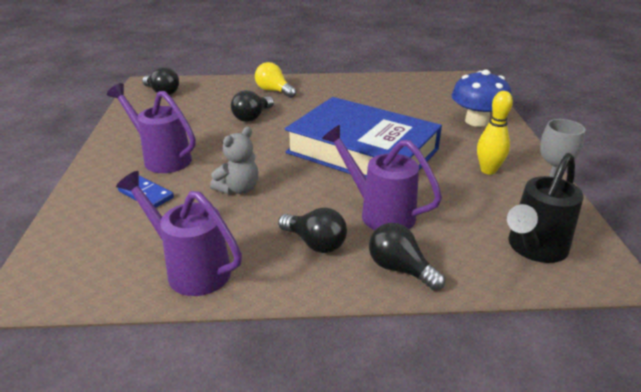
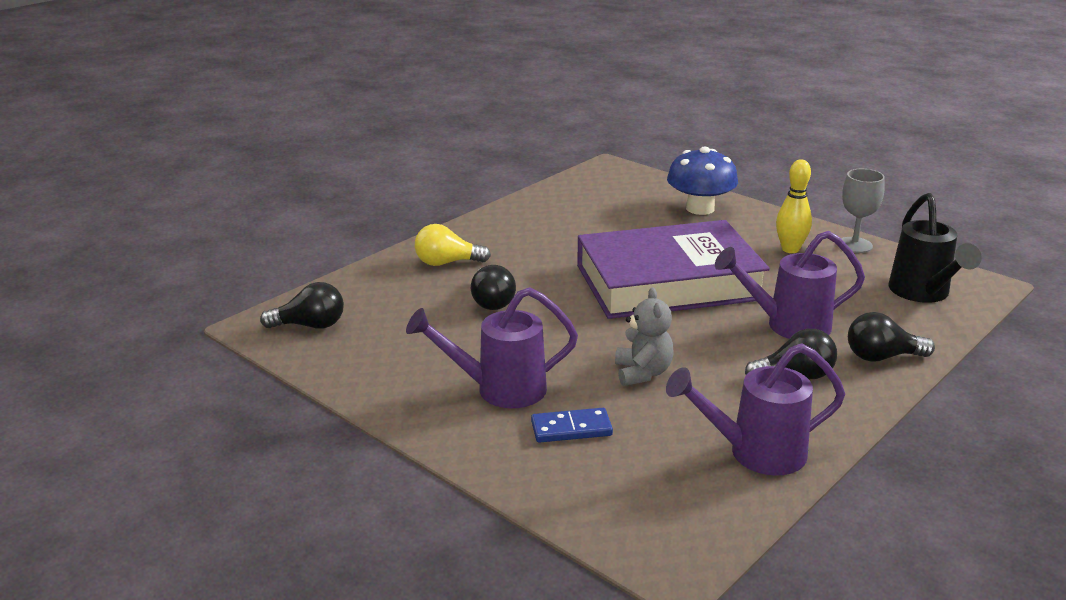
camera: 45 degrees left, 5 degrees down
(362, 151) = (668, 282): blue book -> purple book

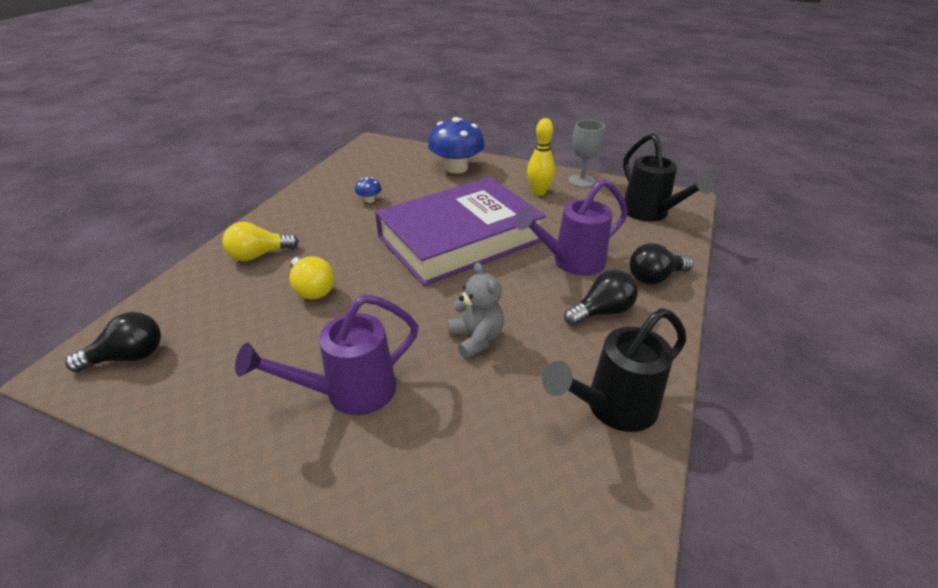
camera: 20 degrees left, 10 degrees up
(491, 301) = (312, 289): black light bulb -> yellow light bulb
(571, 429) = (436, 424): blue domino -> none
(581, 228) = (369, 200): none -> blue mushroom
(755, 453) = (612, 408): purple watering can -> black watering can

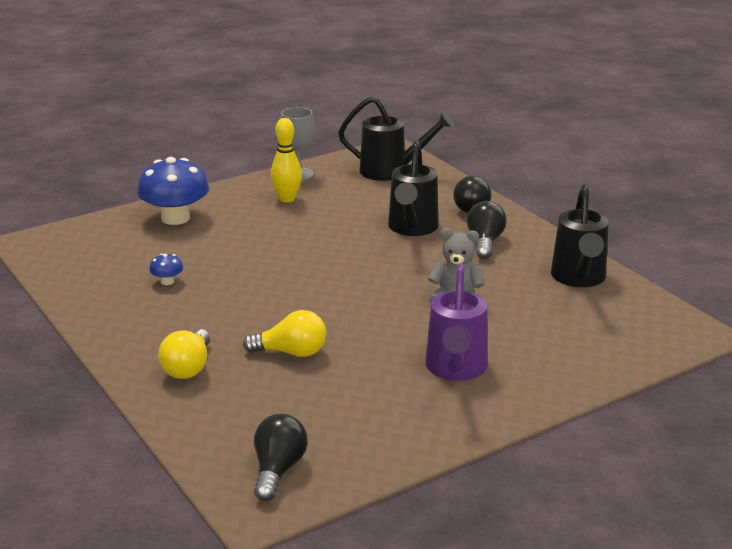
camera: 55 degrees left, 10 degrees down
(460, 239) = (310, 260): purple book -> none
(571, 262) = (412, 228): purple watering can -> black watering can

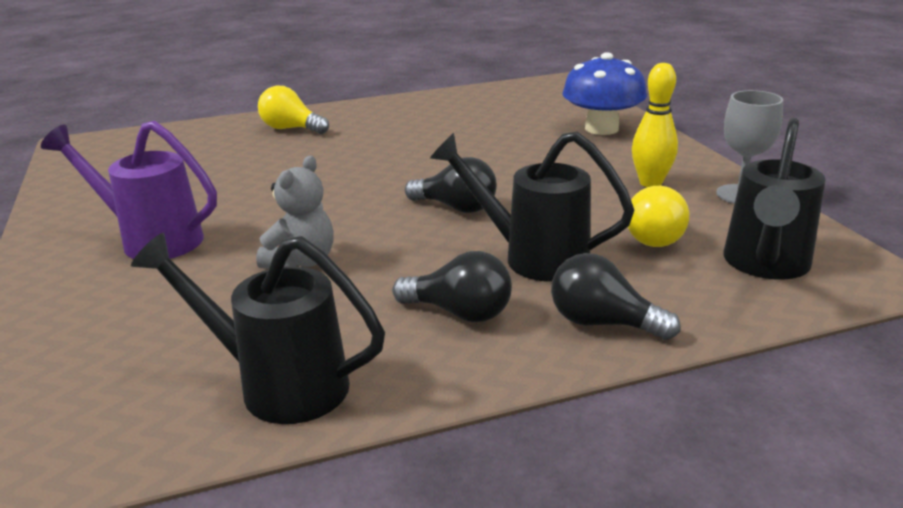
camera: 105 degrees right, 0 degrees up
(167, 281) = (454, 124): blue mushroom -> none
(278, 470) = (109, 152): black light bulb -> black light bulb (456, 207)
(291, 352) = (274, 165): yellow light bulb -> yellow light bulb (655, 236)

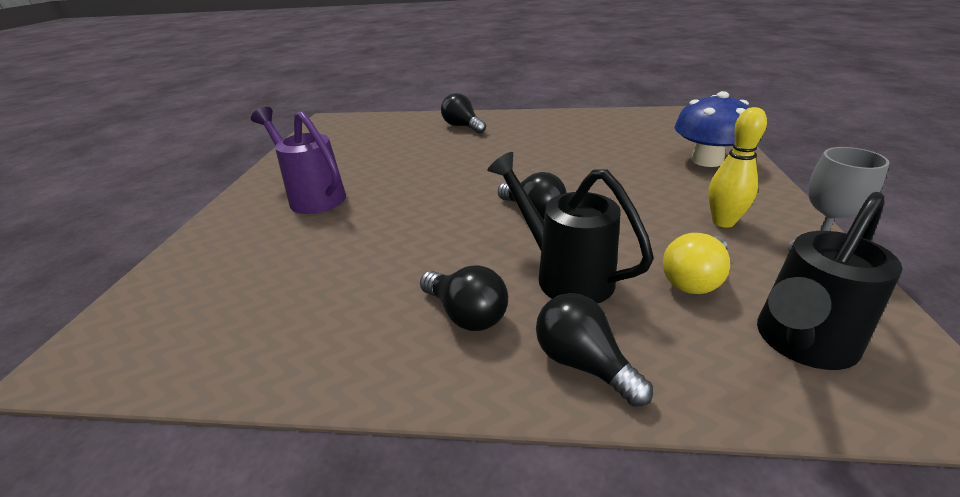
camera: 25 degrees right, 5 degrees up
(278, 384) = (289, 342): black watering can -> none
(291, 129) = (462, 127): yellow light bulb -> black light bulb
(301, 262) = (388, 236): grey teddy bear -> none

